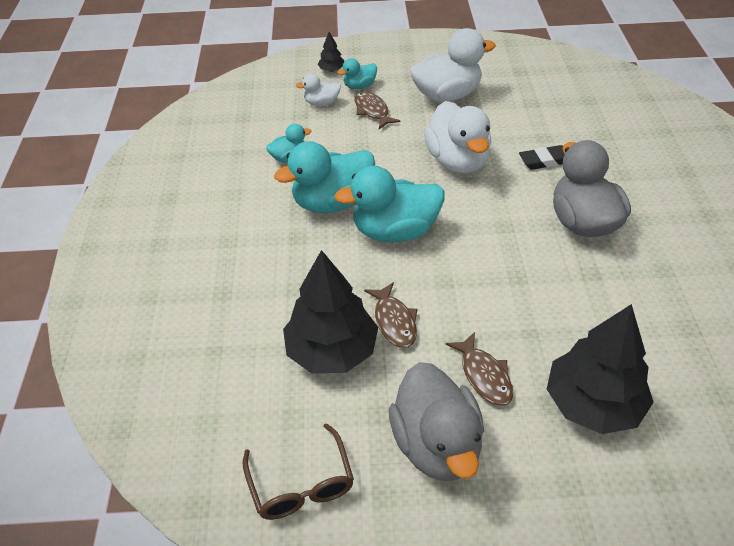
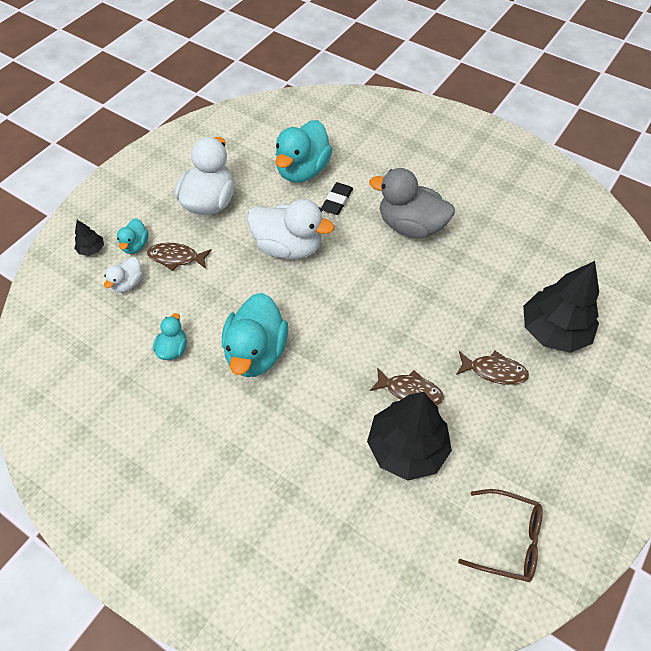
camera: 55 degrees left, 10 degrees up
(395, 231) = (324, 333): turquoise duck -> turquoise duck (302, 170)
(436, 444) = (529, 435): grey duck -> none

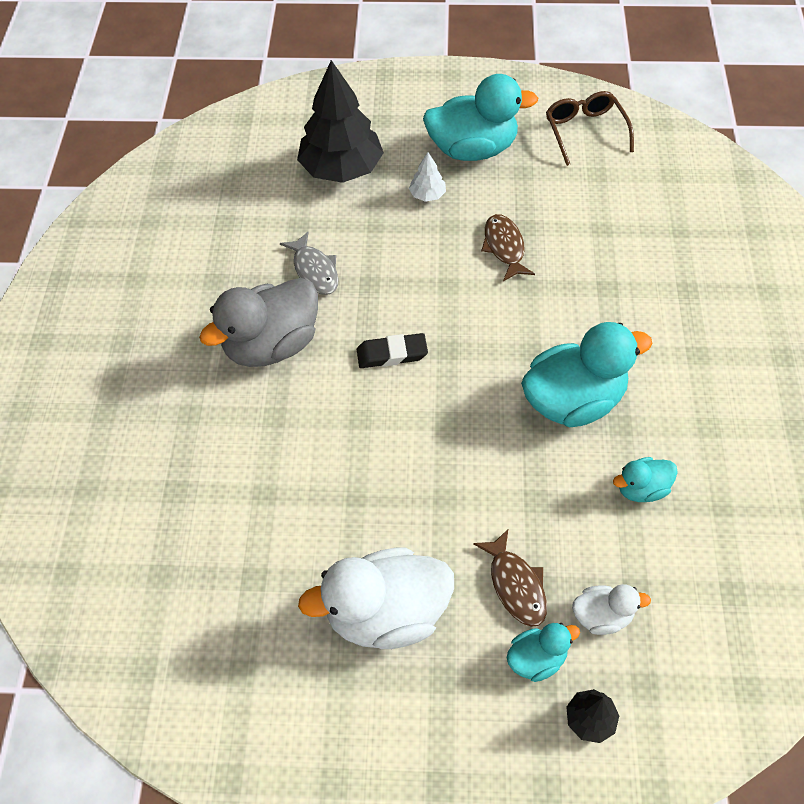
camera: 120 degrees left, 0 degrees up
(288, 247) = (399, 458): white duck -> none
(302, 170) = (242, 525): turquoise duck -> turquoise duck (472, 149)
(337, 201) = (278, 447): black eraser -> black eraser (392, 354)
(406, 448) = (566, 224): black tree -> none
(410, 226) = (272, 345): grey duck -> grey duck turned 60 degrees clockwise
(458, 271) = (315, 270): none -> grey fish
(494, 371) = (427, 195): brown fish -> white tree

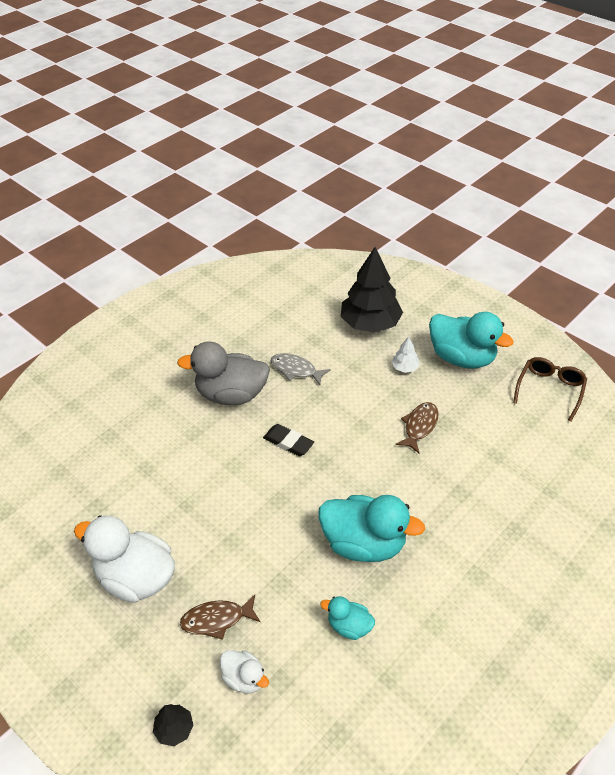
camera: 40 degrees right, 10 degrees down
(315, 270) = (296, 370): grey fish -> grey fish turned 105 degrees clockwise
(516, 585) = (217, 620): brown fish -> brown fish turned 60 degrees clockwise
(537, 659) = (183, 669): turquoise duck -> none

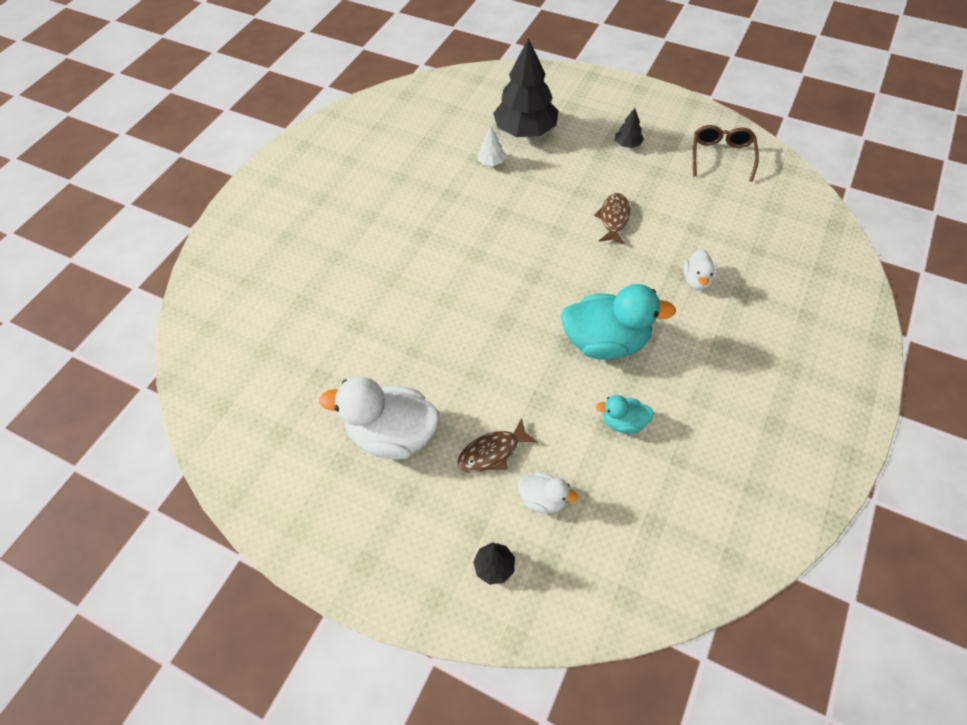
camera: 15 degrees left, 10 degrees up
(231, 394) = (414, 231): grey duck -> none
(288, 442) = (492, 264): black eraser -> none
(296, 370) = (469, 192): grey fish -> none
(405, 367) = (577, 166): white tree -> white tree (491, 162)
(462, 358) = (628, 144): turquoise duck -> black tree
(476, 506) = (697, 280): none -> white duck

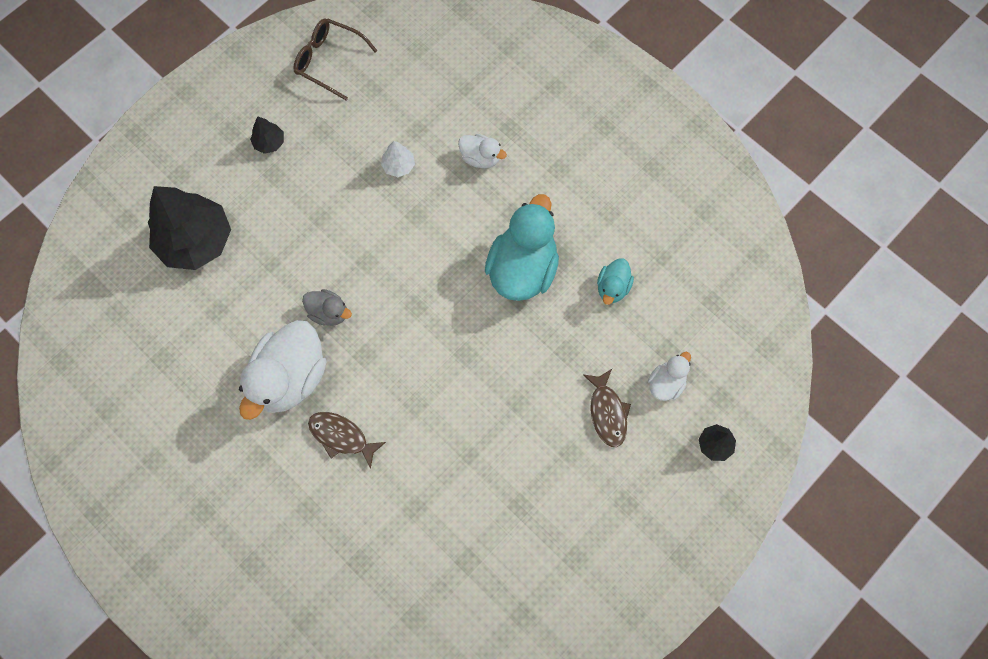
camera: 75 degrees left, 15 degrees up
(392, 435) = (560, 501): white duck -> white duck (290, 378)
(491, 162) = (231, 295): white tree -> white tree (398, 166)
(502, 221) = (329, 313): none -> grey duck
(614, 219) = (371, 200): brown fish -> brown fish (341, 437)

